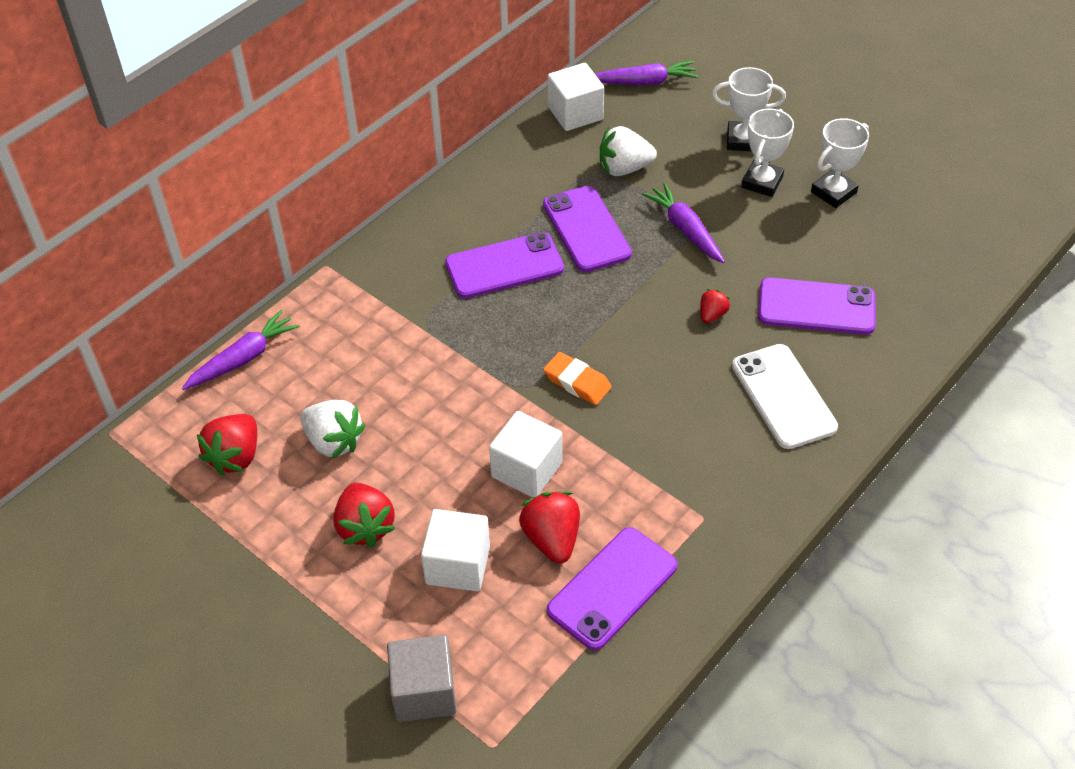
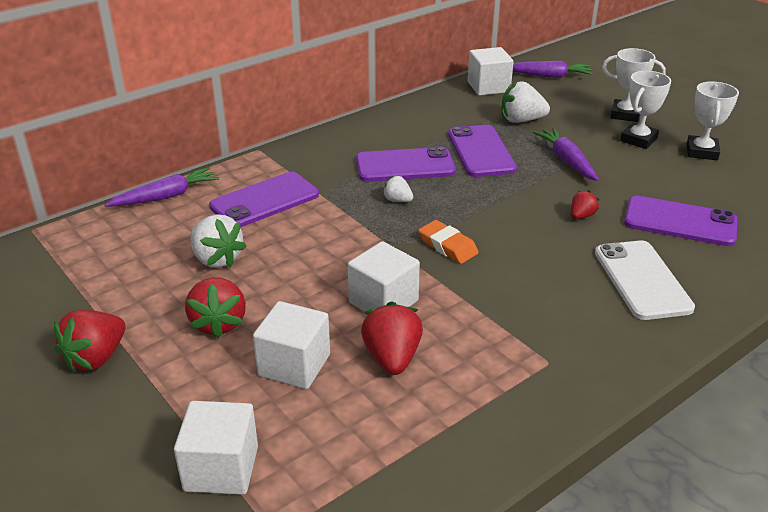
camera: 10 degrees right, 15 degrees down
(235, 456) = (128, 258): red strawberry -> red strawberry (96, 358)
(424, 692) = (221, 468): grey cube -> white cube
(508, 322) = (397, 200): none -> white strawberry
(612, 588) = (442, 407): purple phone -> purple phone (264, 200)
(833, 192) = (701, 152): white trophy -> white trophy turned 45 degrees counterclockwise

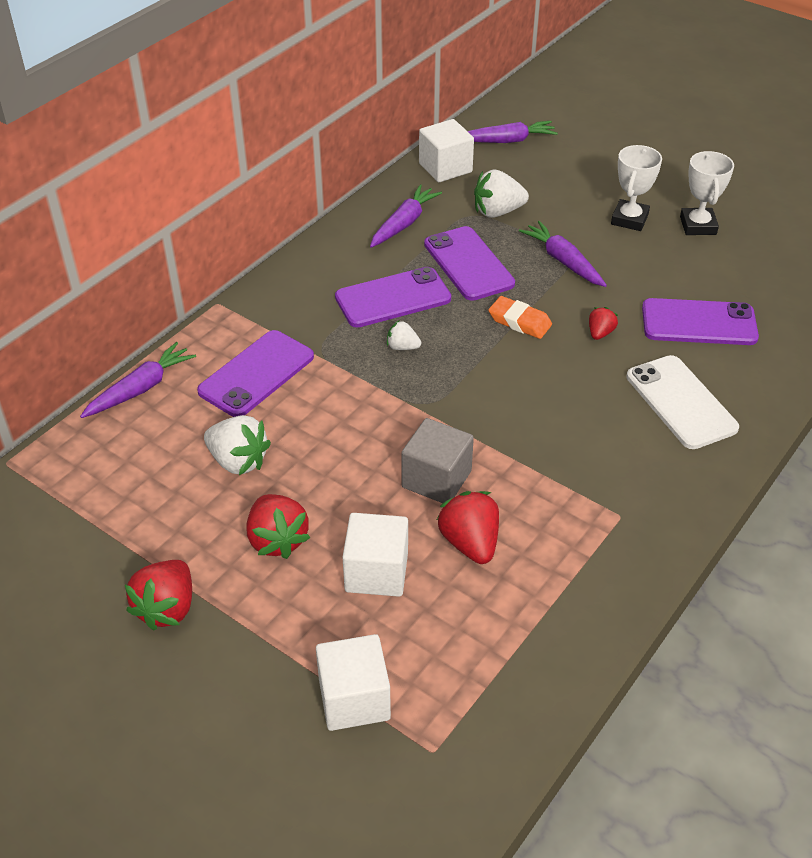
camera: 15 degrees left, 10 degrees up
(383, 301) = (436, 479): white cube -> grey cube
(437, 118) = (404, 223): none -> purple carrot
(448, 246) = (477, 397): orange eraser -> orange eraser (519, 321)
(625, 114) = (606, 185): white trophy -> none

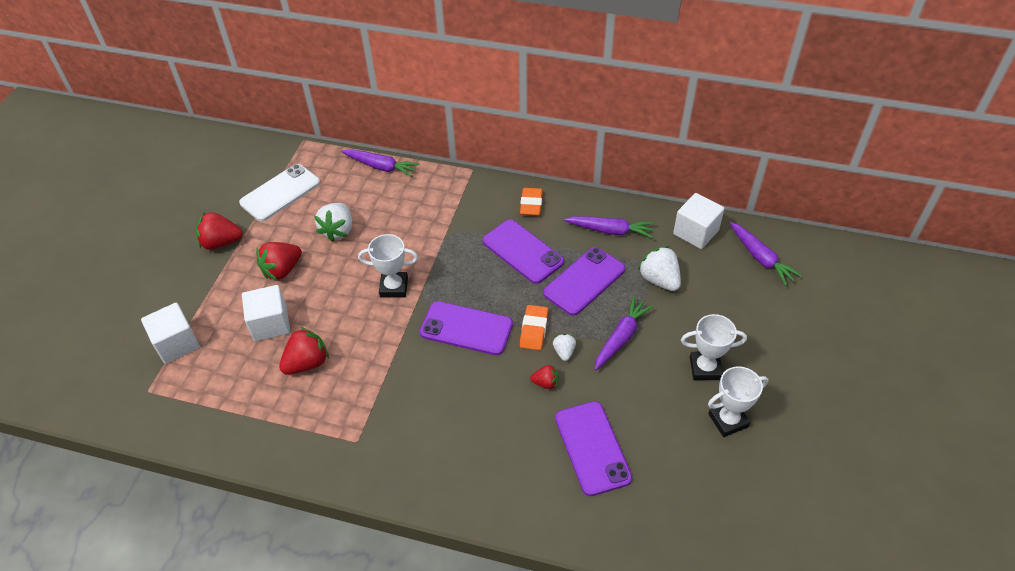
camera: 70 degrees right, 5 degrees up
(256, 374) = (415, 211): purple phone -> purple phone (466, 328)
(318, 270) = (531, 204): none -> orange eraser
(383, 426) = (394, 287): none -> white trophy
(402, 347) = (474, 273): white strawberry -> white strawberry (564, 352)
(436, 479) = (356, 329): grey cube -> none
(681, 402) = (489, 454): white phone -> white phone (280, 193)

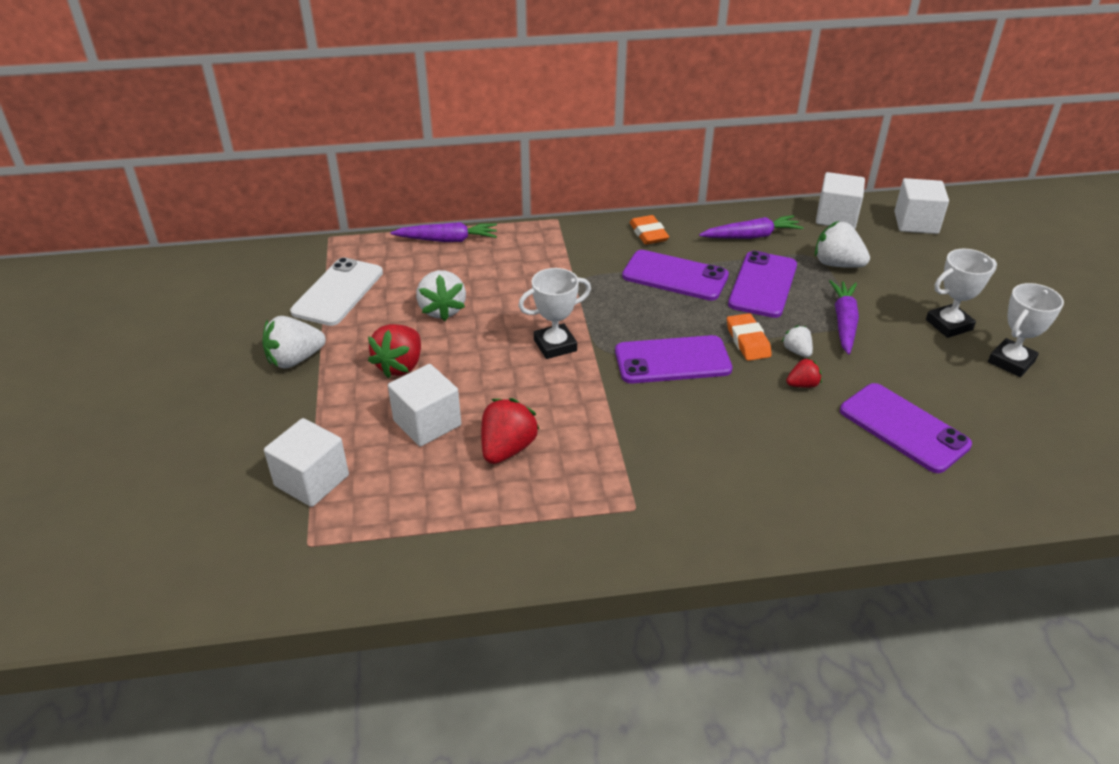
camera: 25 degrees left, 10 degrees down
(221, 243) = (295, 359): red strawberry -> white strawberry
(761, 258) = (916, 223): purple carrot -> white cube

